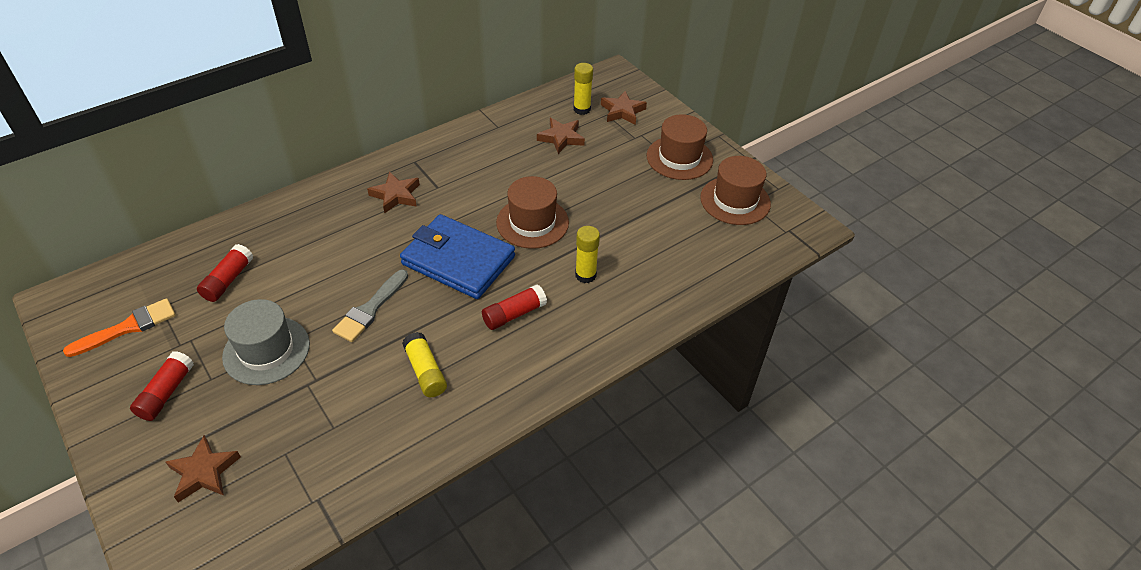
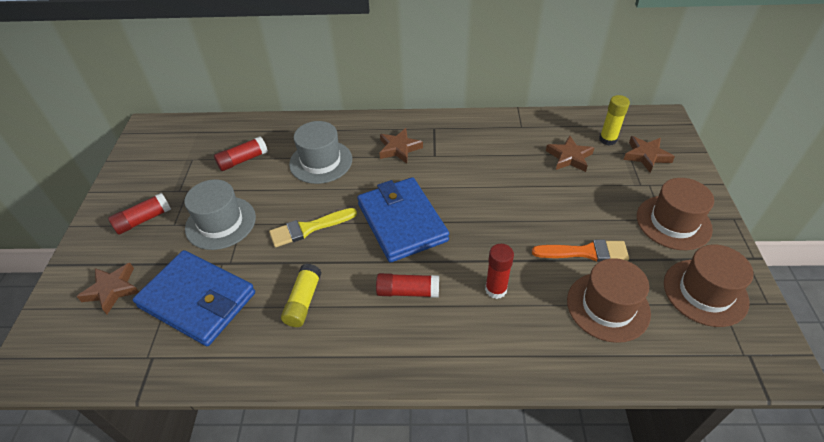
camera: 40 degrees right, 0 degrees up
(128, 327) = (164, 164): orange brush -> orange brush (585, 252)
(315, 428) = (197, 300): none -> blue wallet
(323, 243) = (321, 161): none -> grey hat
(370, 309) = (309, 228): grey brush -> yellow brush
(532, 222) = (486, 219): brown hat -> brown hat (608, 306)
(585, 275) = (496, 289): yellow glue stick -> red glue stick

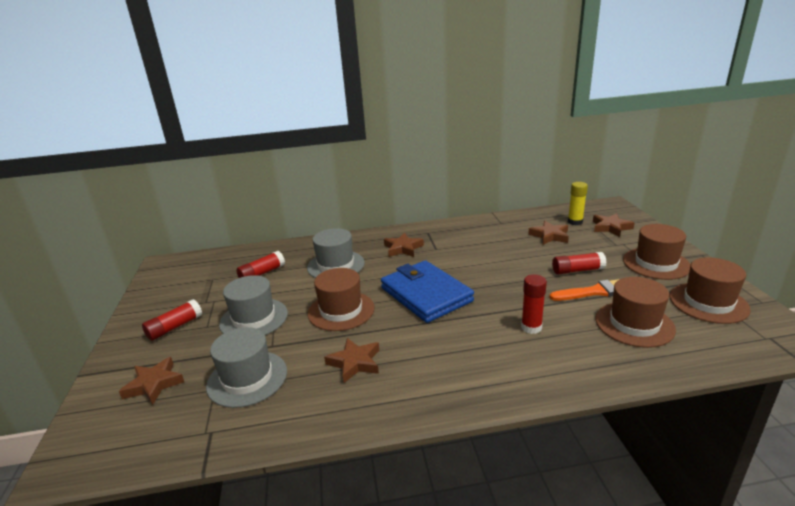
camera: 10 degrees left, 20 degrees down
(197, 300) = (247, 378): blue wallet -> grey hat
(303, 301) = (355, 363): yellow glue stick -> brown star
(309, 228) = (341, 310): yellow brush -> brown hat
(408, 291) = (452, 341): red glue stick -> red glue stick (577, 270)

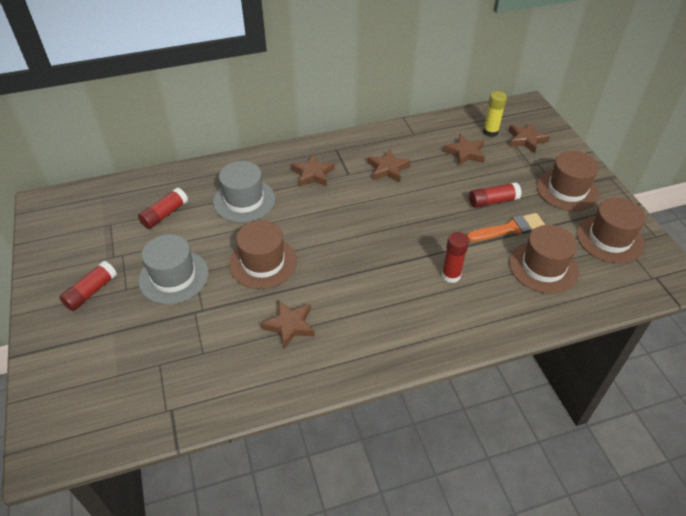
camera: 10 degrees left, 20 degrees up
(154, 384) = (96, 362): brown star -> brown star (388, 169)
(247, 378) = (188, 349): grey hat -> none
(426, 294) = (346, 238): blue wallet -> none

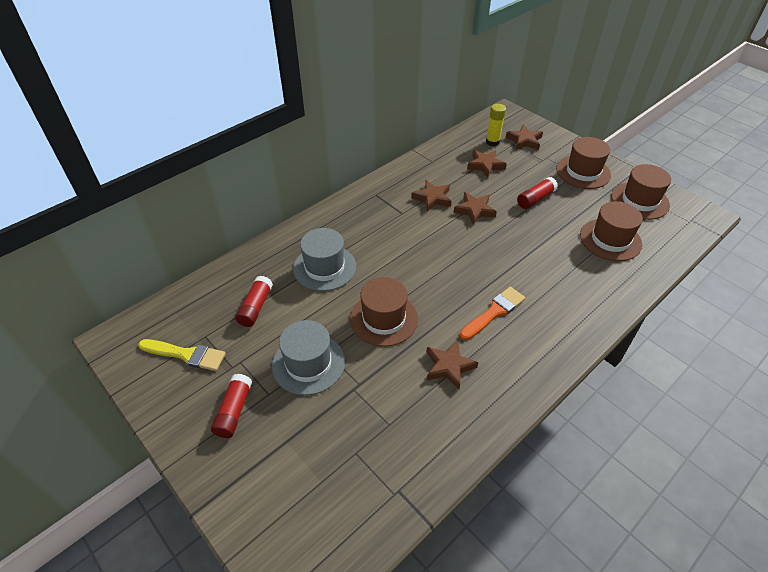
camera: 25 degrees left, 0 degrees up
(87, 234) = (186, 355): none -> yellow brush
(313, 174) = (371, 223): brown star -> brown star (474, 210)
(451, 275) = (548, 271): red glue stick -> none
(509, 229) = (564, 217): orange brush -> orange brush (494, 312)

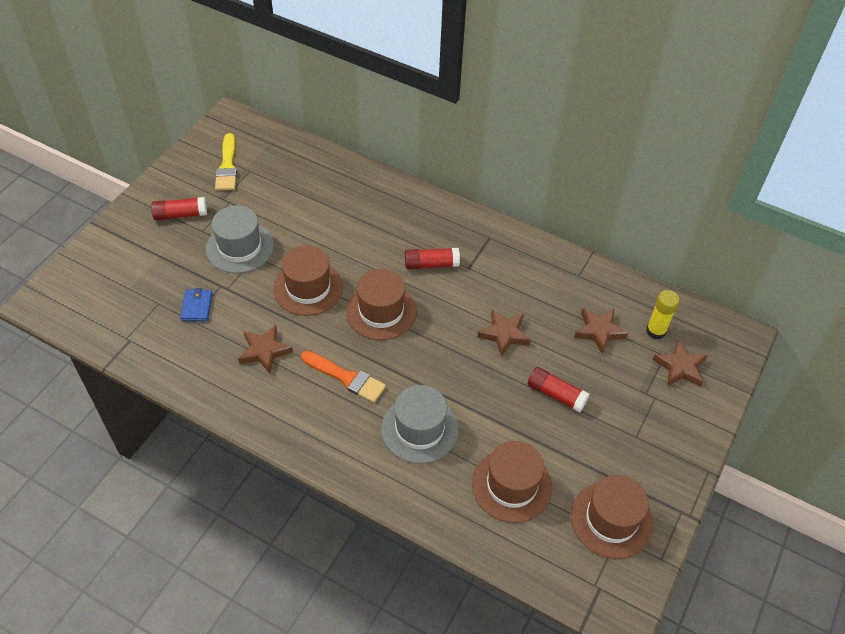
camera: 70 degrees right, 5 degrees up
(255, 307) = (292, 192): red glue stick -> red glue stick (431, 264)
(324, 267) = (359, 225): grey hat -> grey hat (419, 429)
(374, 415) = (197, 306): none -> blue wallet
(432, 198) = (507, 290): brown star -> none
(583, 172) = (643, 445): brown hat -> brown hat (381, 311)

